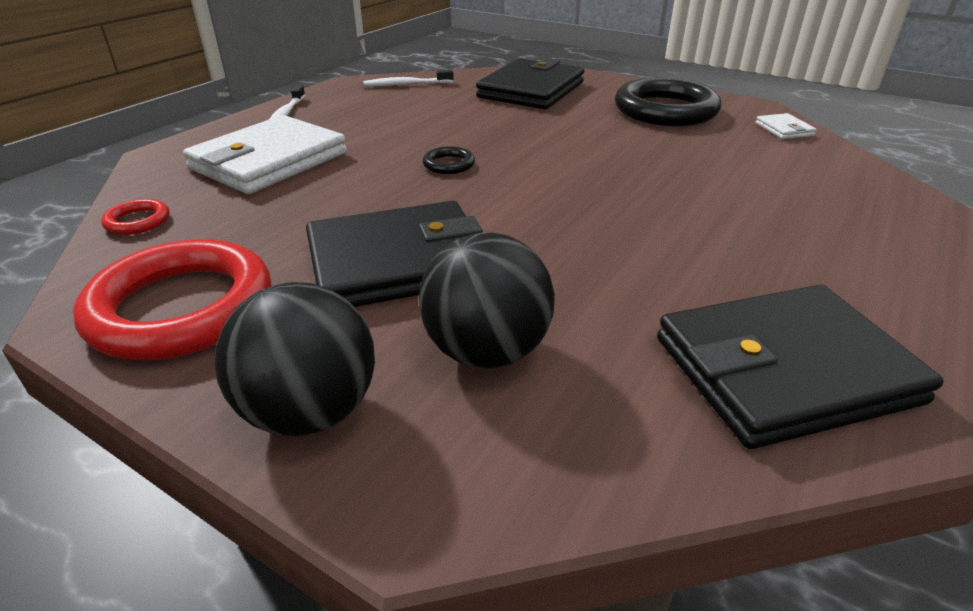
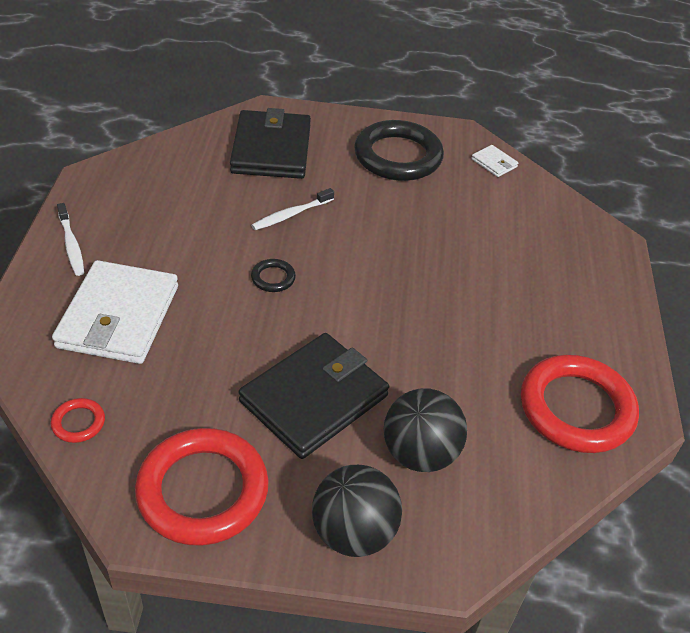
camera: 30 degrees left, 10 degrees up
(406, 84) = (149, 166): white toothbrush -> white toothbrush (291, 214)
(784, 370) = (576, 408): black wallet -> red ring

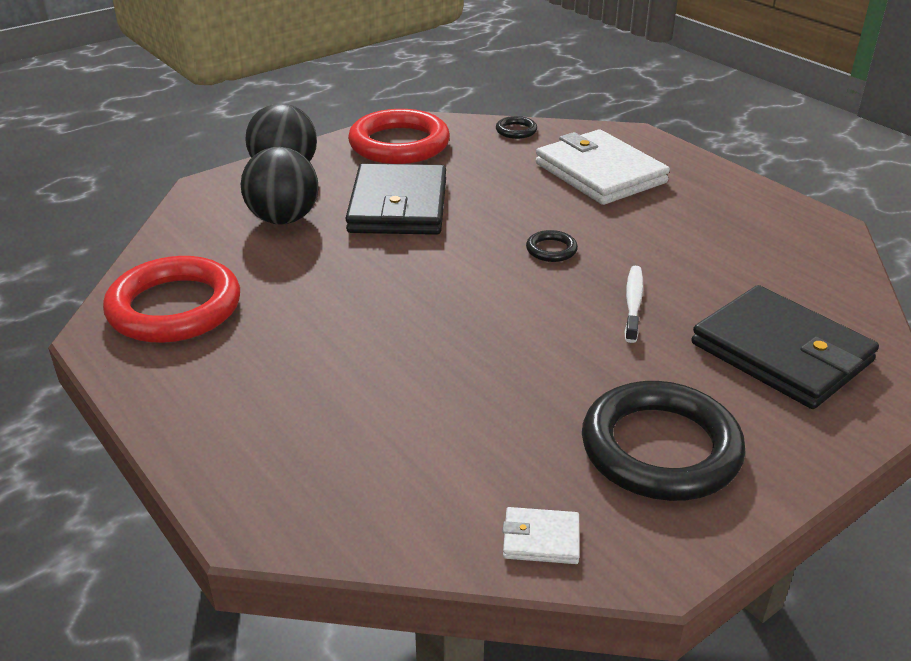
camera: 140 degrees right, 10 degrees down
(71, 245) = (720, 185): white toothbrush -> none
(78, 423) = (516, 131): red ring -> black ring

